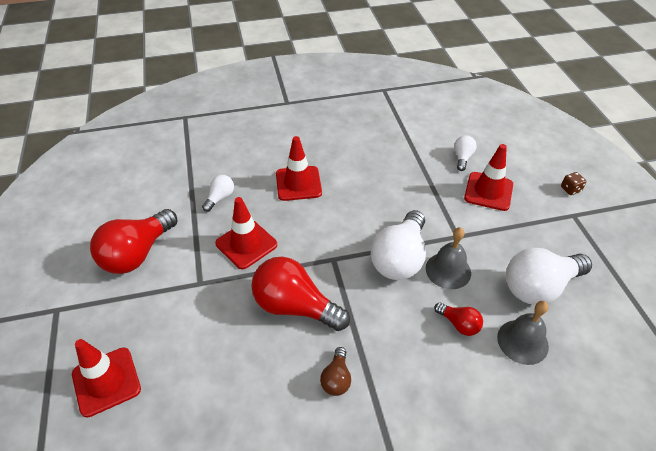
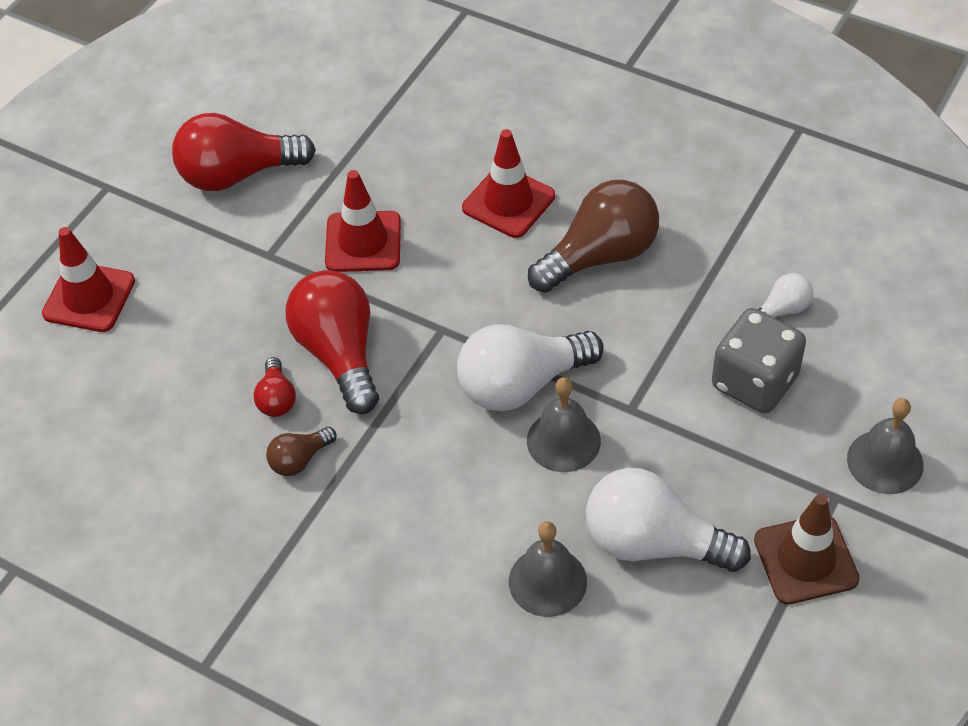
camera: 45 degrees right, 5 degrees up
(220, 198) = (393, 160): white light bulb -> none
(366, 181) = (600, 256): none -> brown light bulb
(459, 324) = (497, 507): red light bulb -> red light bulb (276, 398)
(488, 191) = (754, 382): red traffic cone -> grey dice
(570, 189) = (885, 461): brown dice -> grey bell
(598, 248) = (805, 559): none -> brown traffic cone

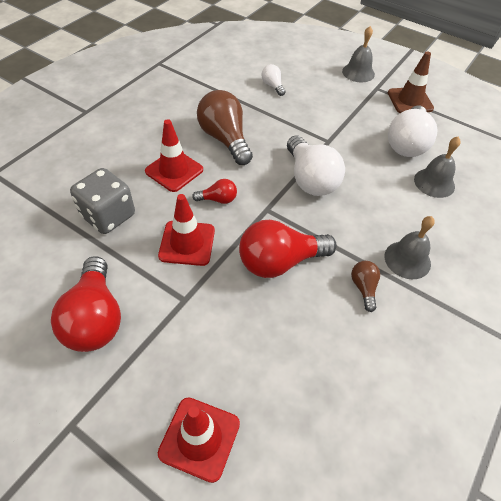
camera: 90 degrees left, 0 degrees up
(276, 398) = (314, 299): red light bulb -> red light bulb (218, 199)
(299, 460) = (363, 288): brown light bulb -> brown light bulb turned 150 degrees counterclockwise
(563, 440) = (348, 167): grey bell -> grey bell (407, 259)
(754, 382) = (314, 100): grey dice -> grey dice (108, 216)

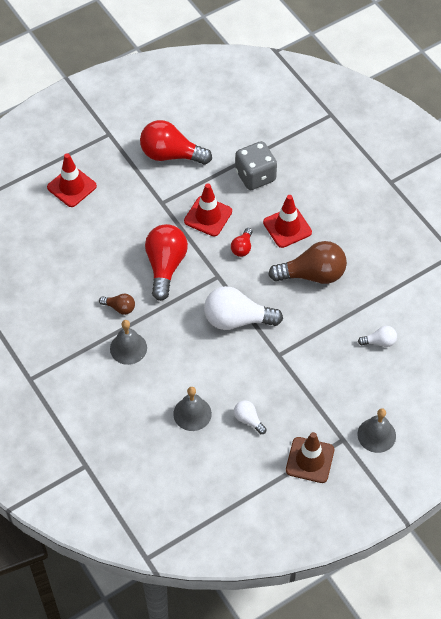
camera: 115 degrees right, 5 degrees up
(407, 144) = (248, 420): white light bulb -> white light bulb, size x0.49

